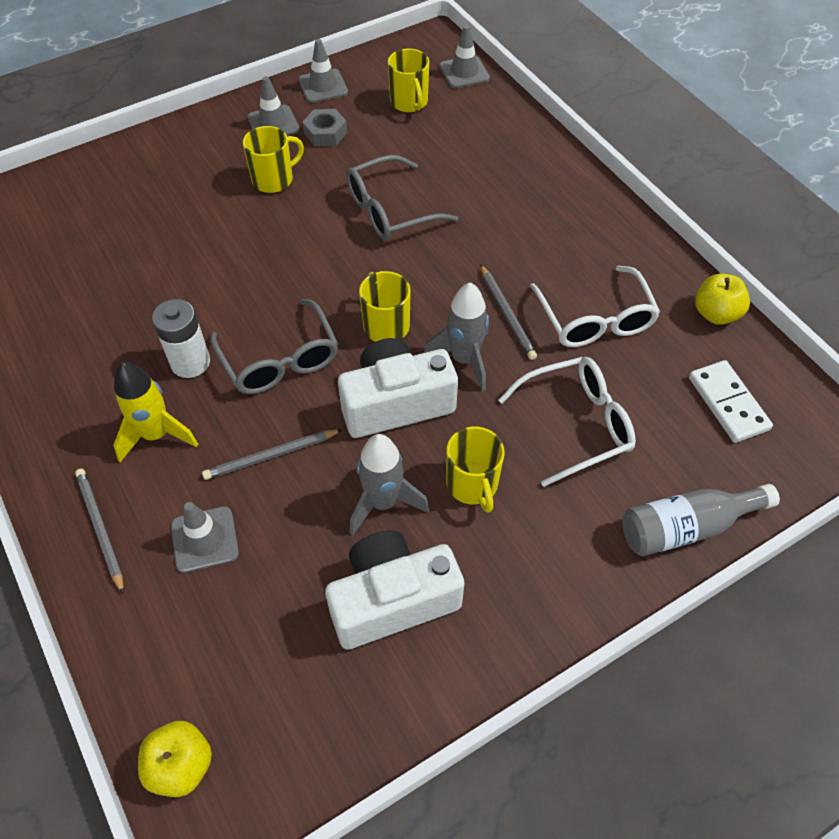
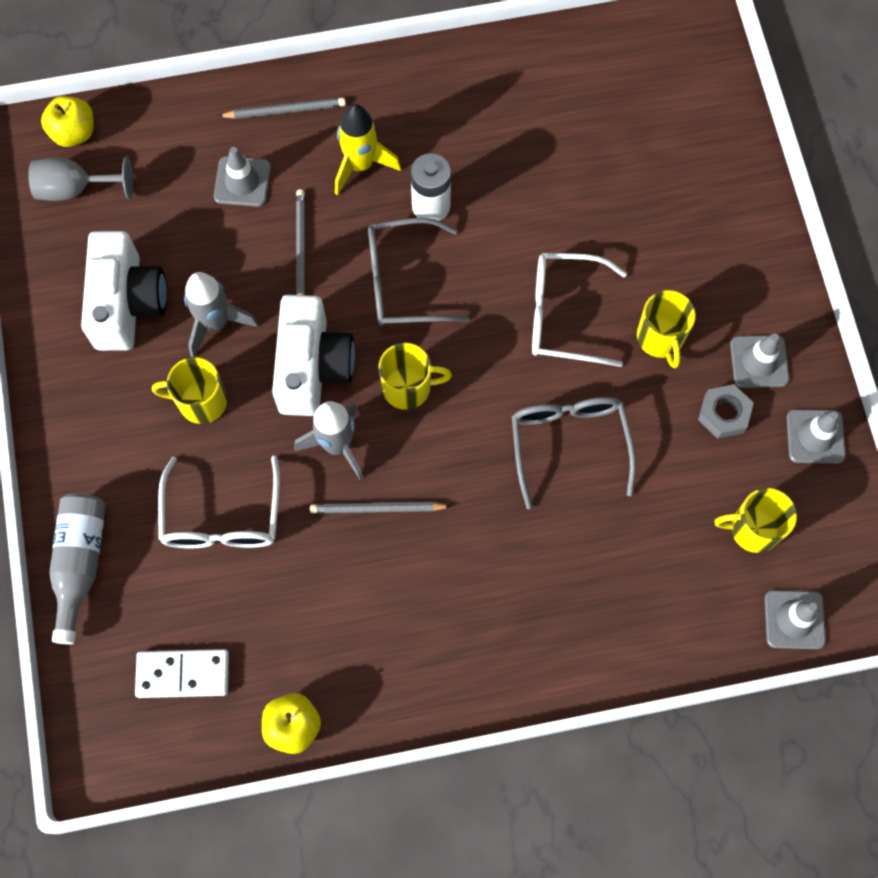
camera: 110 degrees right, 15 degrees up
(263, 727) = (75, 189): none -> grey goblet
(595, 320) = (335, 594): white glasses -> white glasses (563, 315)

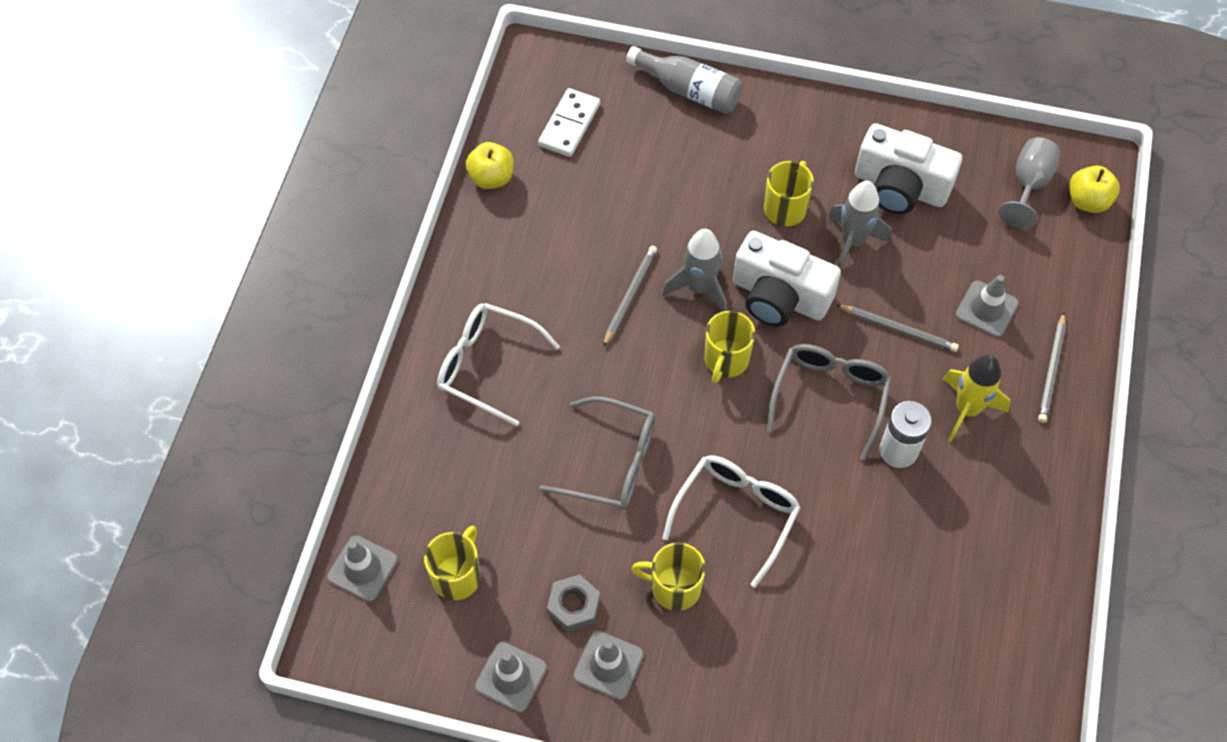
camera: 115 degrees right, 10 degrees down
(222, 518) = (678, 189): white glasses -> white glasses (487, 365)

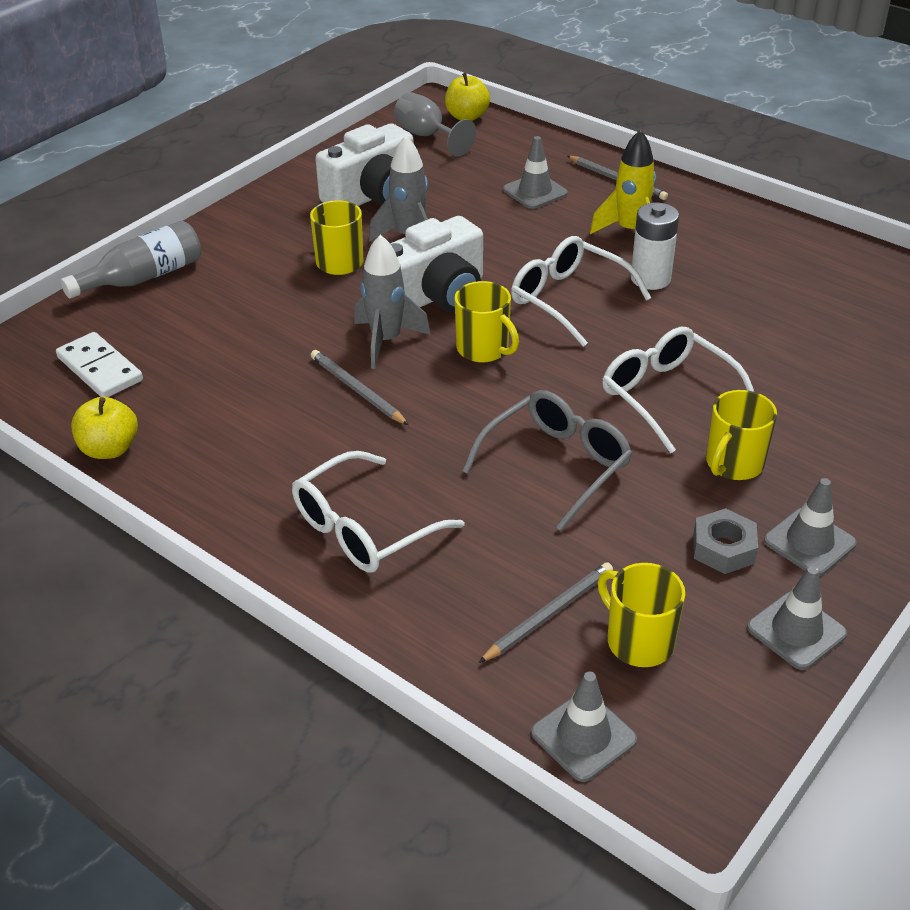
camera: 65 degrees left, 20 degrees down
(830, 396) = (568, 299): grey glasses -> white glasses
(898, 329) = (522, 241): grey pencil -> grey pencil (549, 614)

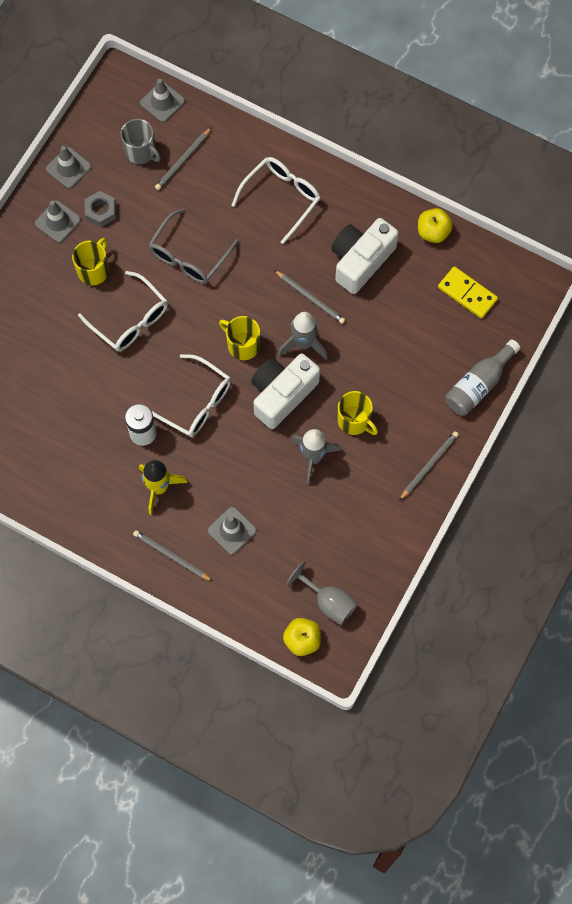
camera: 170 degrees right, 30 degrees up
(100, 369) = (467, 294): white domino -> yellow domino
(254, 218) = (429, 465): none -> grey pencil
(373, 195) = (351, 507): white camera -> white camera (361, 260)
(638, 641) = (141, 152): yellow mug -> grey mug

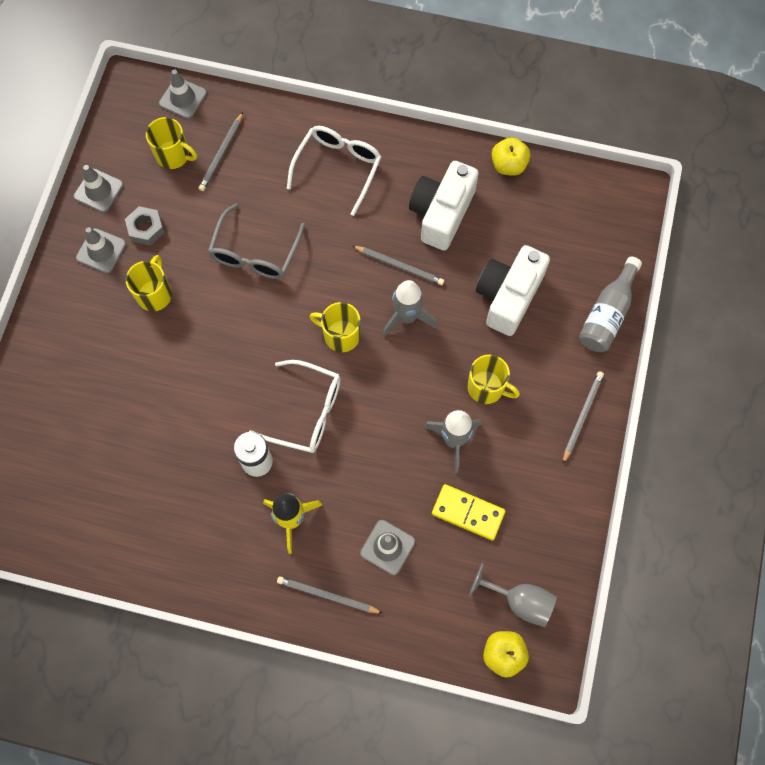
camera: 15 degrees left, 0 degrees up
(130, 320) = (209, 338): white glasses -> none
(141, 152) = (173, 155): grey mug -> yellow mug
(282, 394) = (399, 378): white camera -> white camera (508, 296)
(467, 294) = (564, 221): yellow domino -> yellow domino (468, 513)

